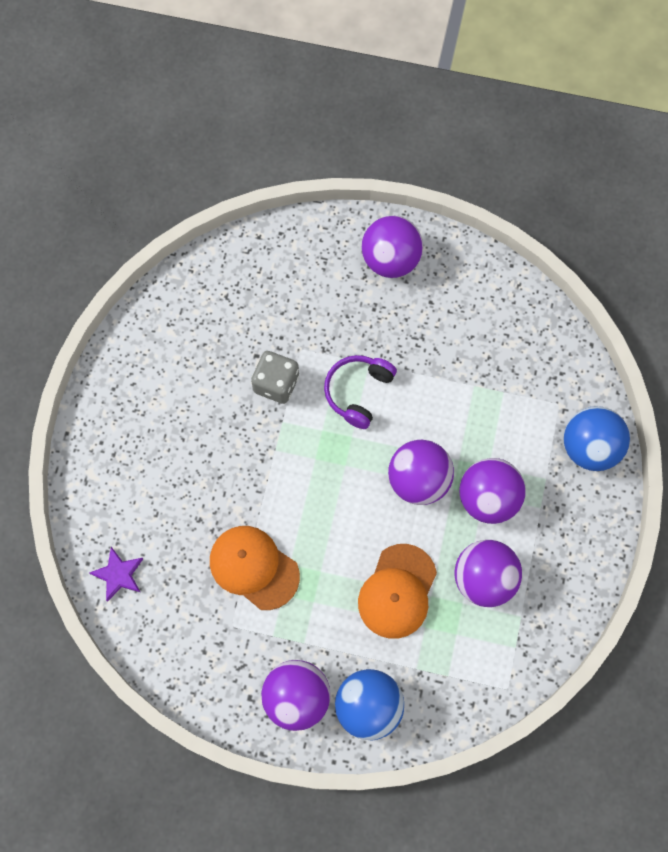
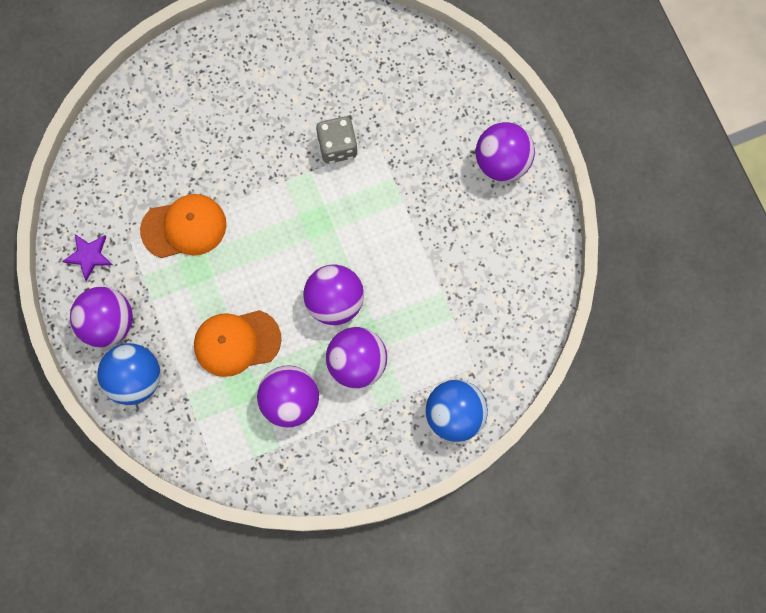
camera: 55 degrees right, 5 degrees up
(118, 575) = (114, 137): purple star -> purple star (89, 256)
(254, 567) = (184, 227): orange cap -> orange cap turned 75 degrees clockwise
(358, 392) = (374, 210): purple headphones -> none

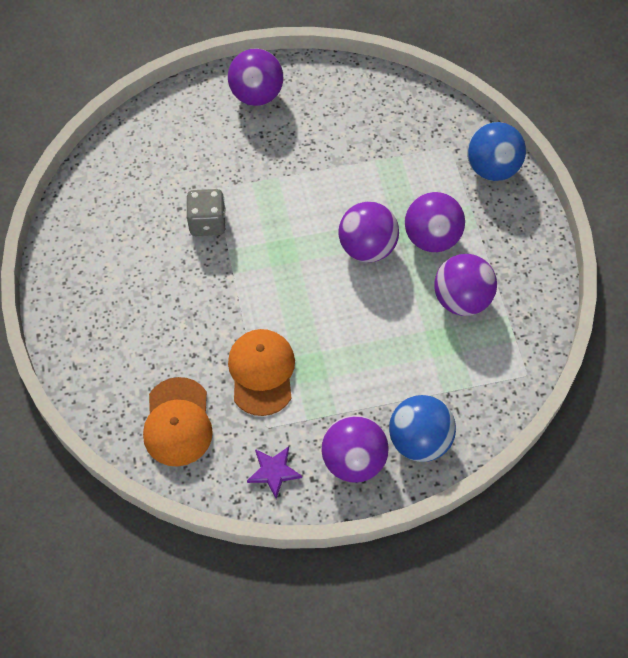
camera: 80 degrees left, 15 degrees down
(236, 342) = (395, 339): orange cap -> orange cap (178, 422)

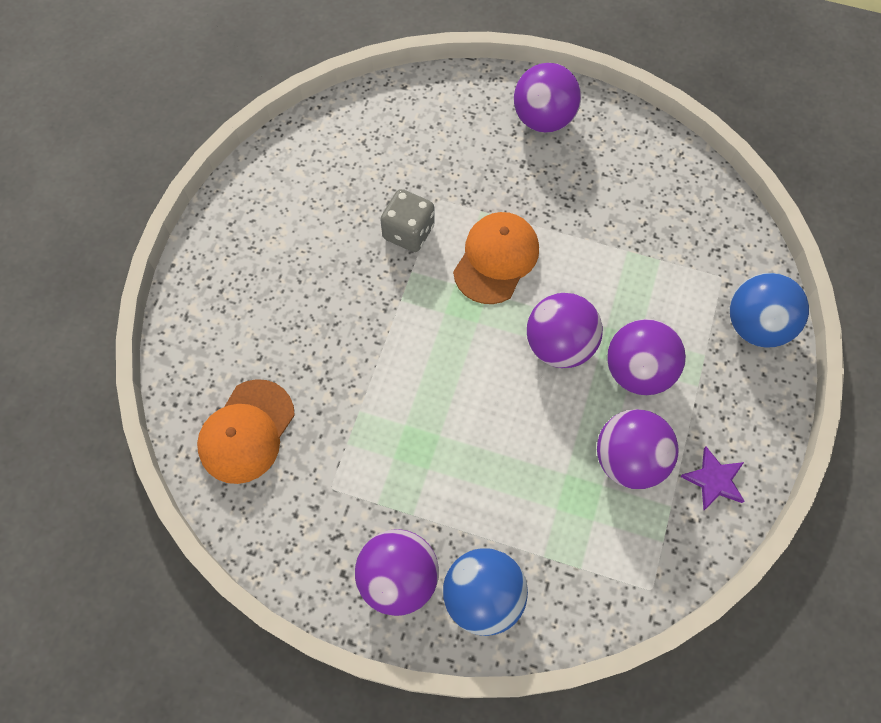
camera: 30 degrees right, 5 degrees up
(261, 372) = (363, 425): orange cap -> orange cap (496, 259)
(274, 472) = (308, 542): purple star -> purple star (714, 480)

